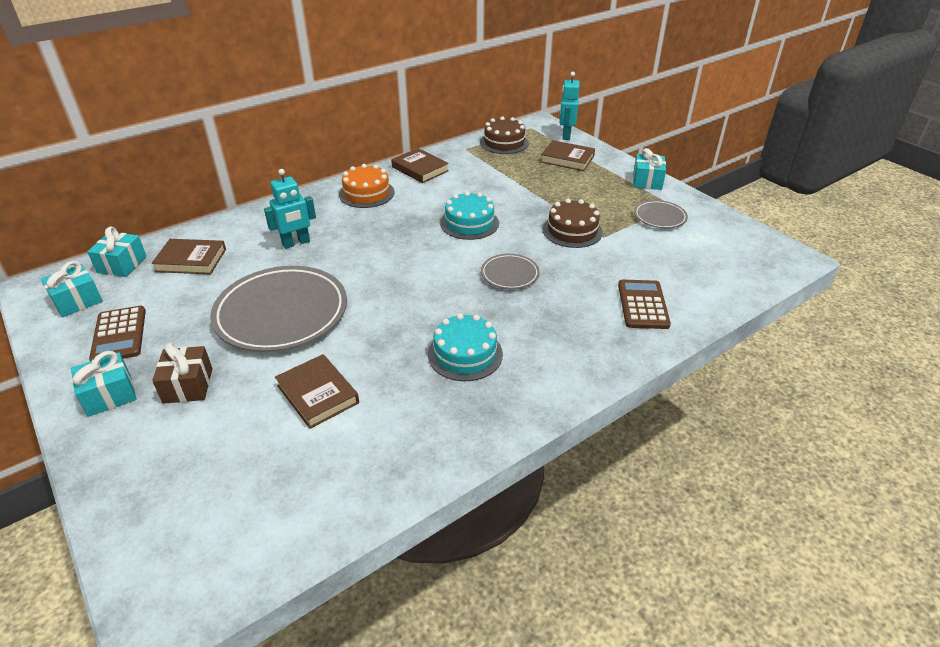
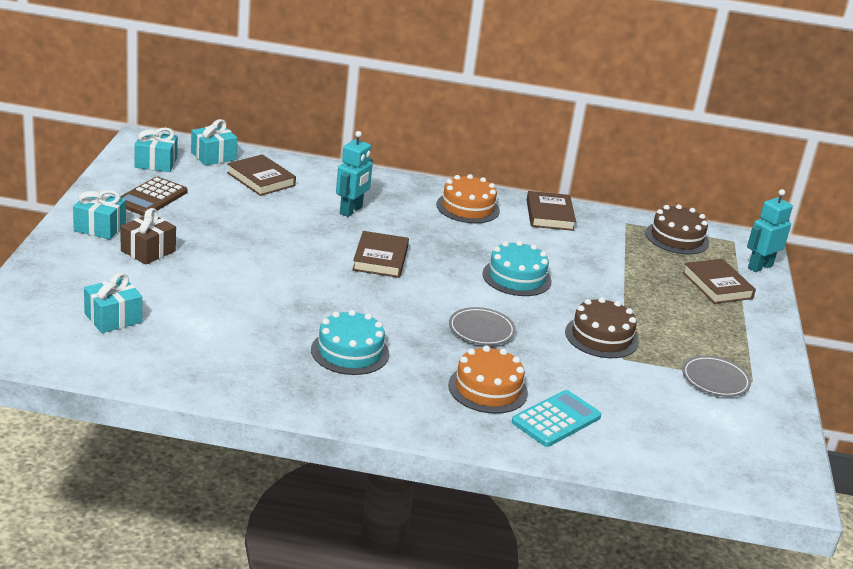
camera: 40 degrees right, 10 degrees down
(281, 313) = (267, 248): grey plate -> none
(296, 243) = (351, 210): turquoise robot -> turquoise robot turned 75 degrees counterclockwise
(318, 394) = (214, 307): brown book -> brown book (380, 259)
(579, 314) = (488, 389): none -> orange cake
(643, 305) = (556, 419): brown calculator -> turquoise calculator
(647, 181) = (767, 349): turquoise gift -> turquoise gift (113, 318)

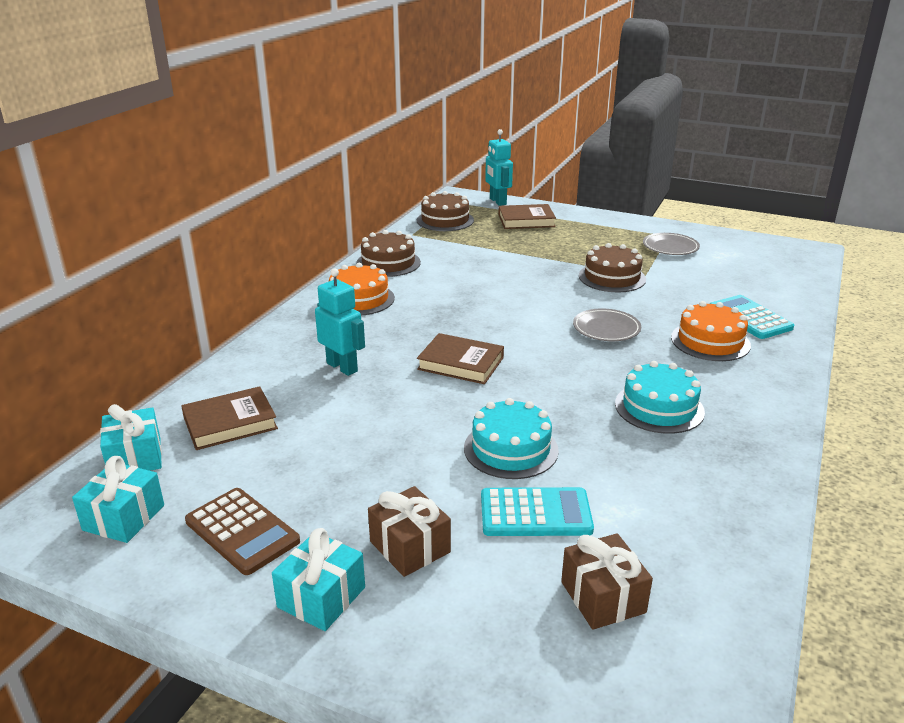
camera: 70 degrees left, 0 degrees up
(113, 318) = (603, 597): turquoise gift -> brown gift
(191, 294) = (535, 513): none -> turquoise calculator
(516, 277) = (507, 297): turquoise cake -> turquoise cake (511, 449)
(549, 215) = (388, 263): brown book -> brown cake

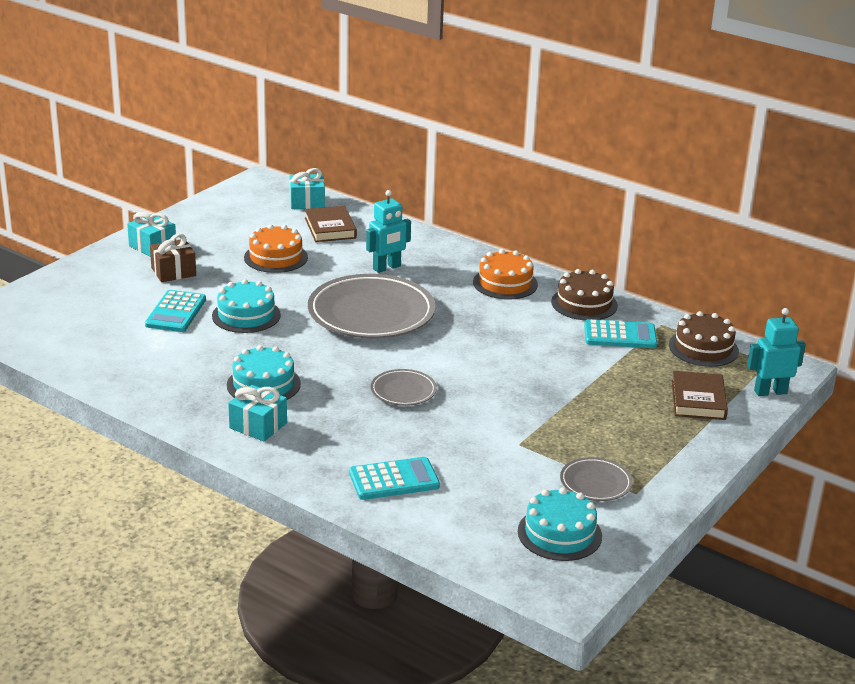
camera: 100 degrees right, 0 degrees up
(124, 517) = (250, 201): turquoise gift -> turquoise gift (258, 425)
(242, 531) = (218, 229): brown calculator -> none
(441, 247) = (620, 335): none -> turquoise calculator
(461, 363) = (371, 313): brown book -> grey plate
(603, 597) = (95, 319): brown gift -> none
(612, 277) = (517, 421): brown cake -> none
(710, 341) = (356, 440): orange cake -> orange cake (276, 257)
(745, 255) = (559, 533): none -> turquoise cake

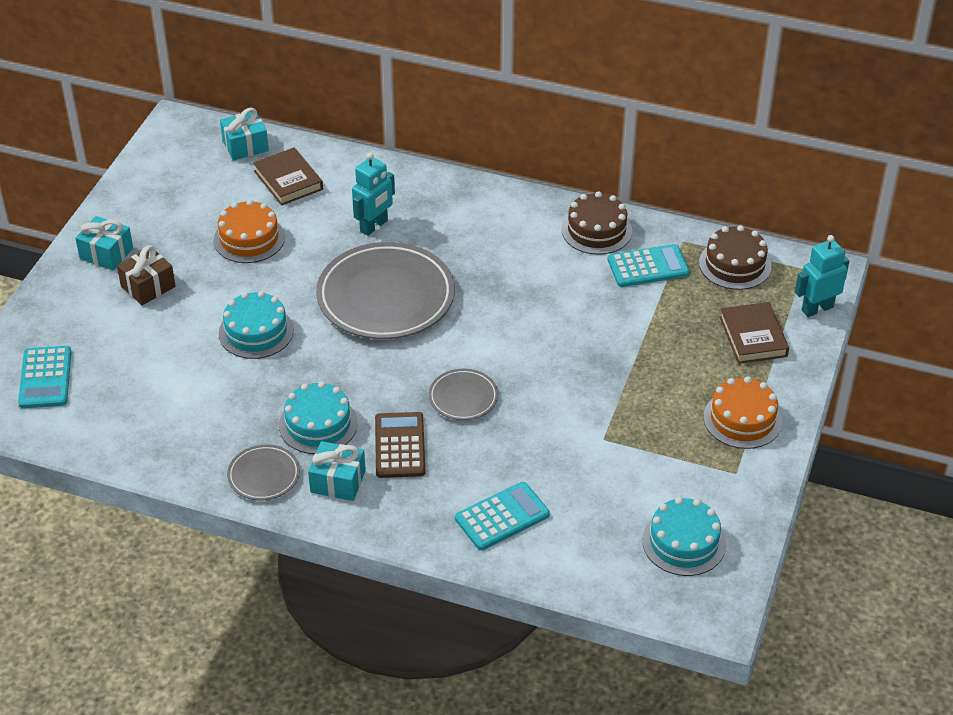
camera: 15 degrees left, 15 degrees up
(176, 312) = (179, 345): turquoise calculator -> turquoise calculator (45, 378)
(327, 412) = (400, 446): none -> brown calculator
(505, 283) = (506, 220): orange cake -> orange cake (742, 419)
(595, 483) = (694, 470): grey plate -> grey plate (264, 475)

